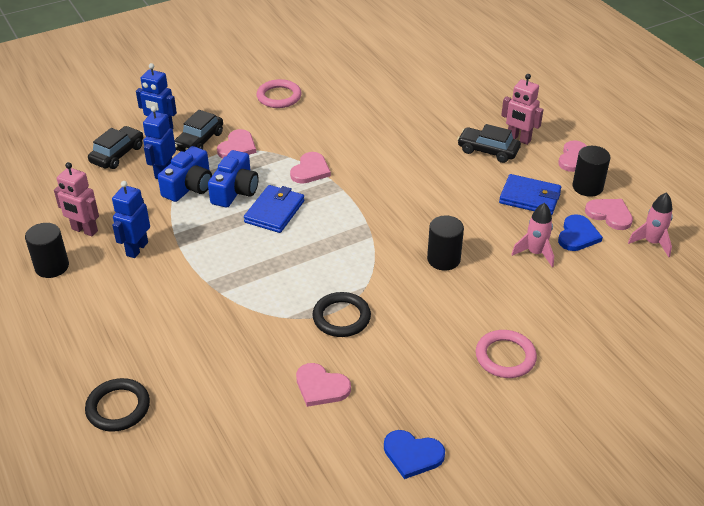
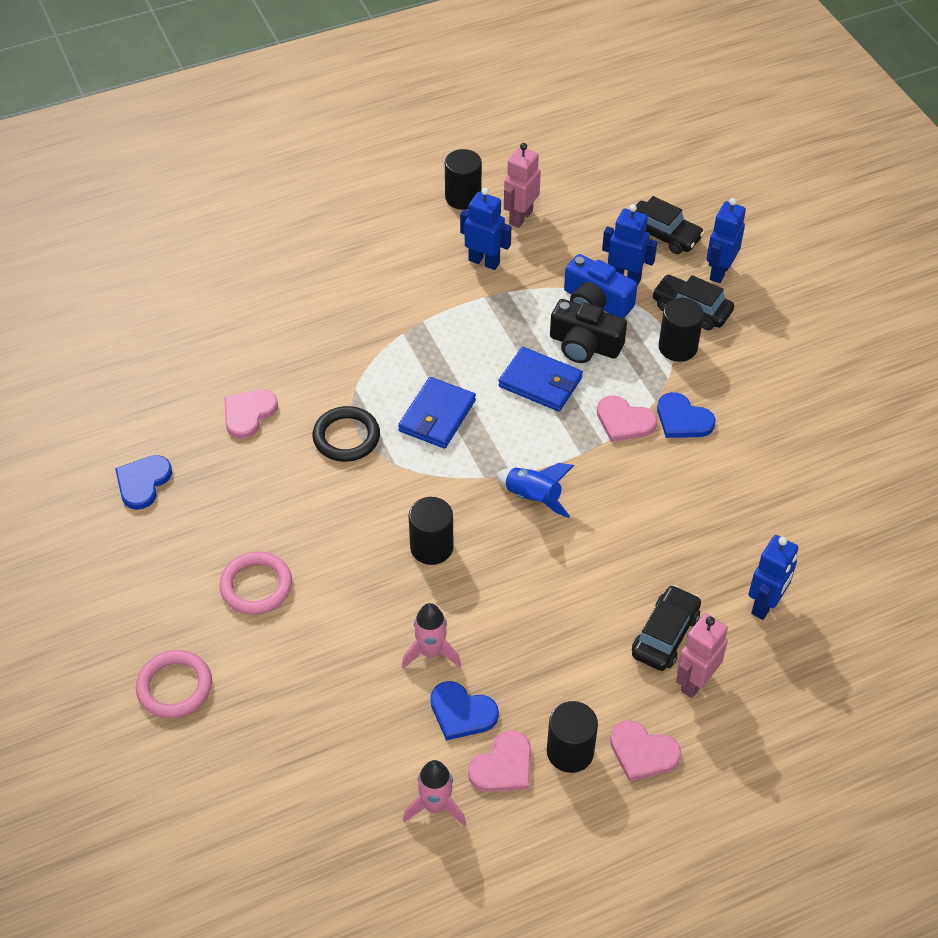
camera: 95 degrees right, 10 degrees up
(118, 408) = (256, 261): black ring -> none
(235, 191) = (584, 345): blue camera -> black camera
(237, 147) = (678, 347): pink heart -> black cylinder
(279, 97) = (801, 393): pink ring -> pink ring (175, 687)
(306, 144) = (683, 419): none -> blue heart
(387, 211) = (533, 498): none -> blue rocket
(454, 113) = (765, 605): none -> blue robot
(529, 197) = (549, 669): blue wallet -> blue wallet (437, 416)

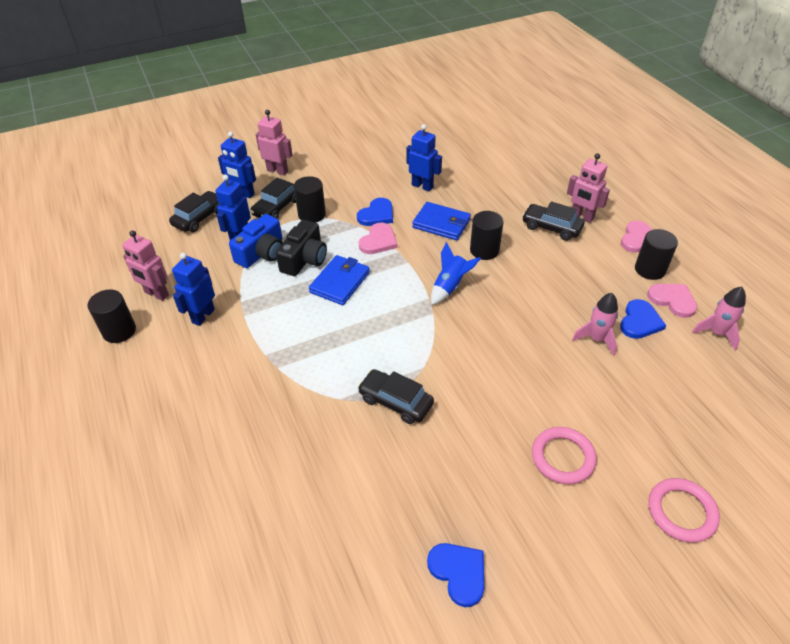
camera: 90 degrees left, 5 degrees down
(143, 482) = (458, 572): blue heart -> blue heart turned 150 degrees counterclockwise
(248, 414) = (368, 482): pink heart -> none
(346, 437) = (395, 402): black ring -> black car
(431, 547) = (503, 341): black cylinder -> black cylinder (484, 250)
(437, 416) = (372, 342): blue wallet -> blue wallet (441, 224)
(765, 605) = (520, 188): blue robot -> blue robot (422, 186)
(778, 303) = (277, 171): none -> pink robot

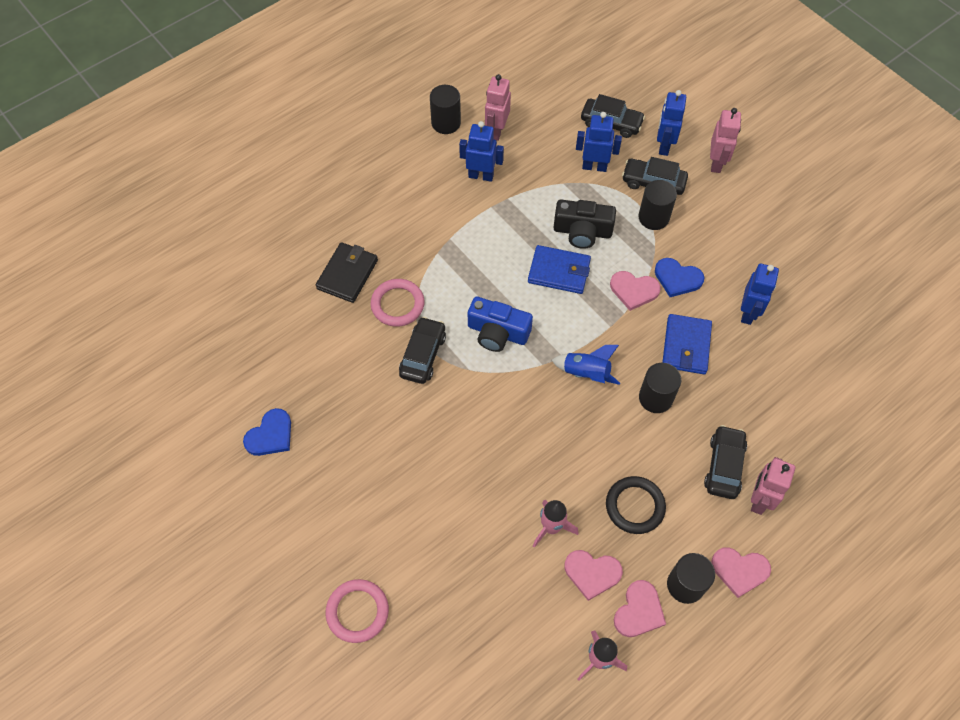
camera: 75 degrees right, 15 degrees up
(262, 253) = (579, 192): blue camera -> blue camera (497, 332)
(268, 454) = (347, 274): none -> black wallet
(563, 457) = (394, 505): pink ring -> pink ring (397, 304)
(580, 283) = (635, 506): none -> black ring
(640, 321) = (592, 573): blue heart -> pink heart

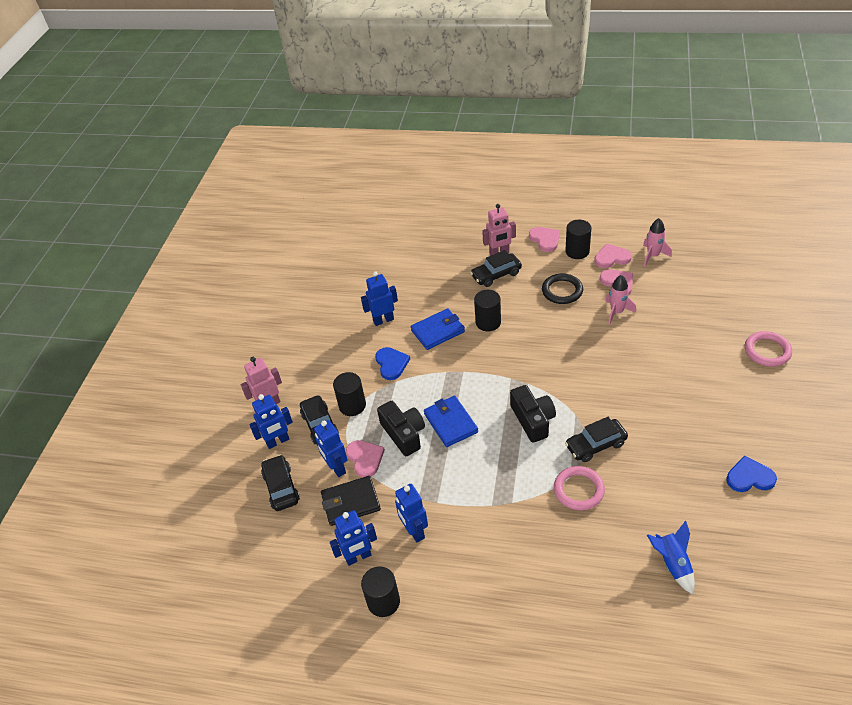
camera: 125 degrees left, 15 degrees down
(347, 274) = (593, 542): black wallet -> black wallet (351, 502)
(496, 131) = (358, 557): pink robot -> blue robot
(497, 332) = (533, 420): blue camera -> black camera
(586, 373) = (509, 360): blue rocket -> blue rocket (672, 564)
(634, 290) = (423, 377): pink heart -> pink heart (365, 458)

